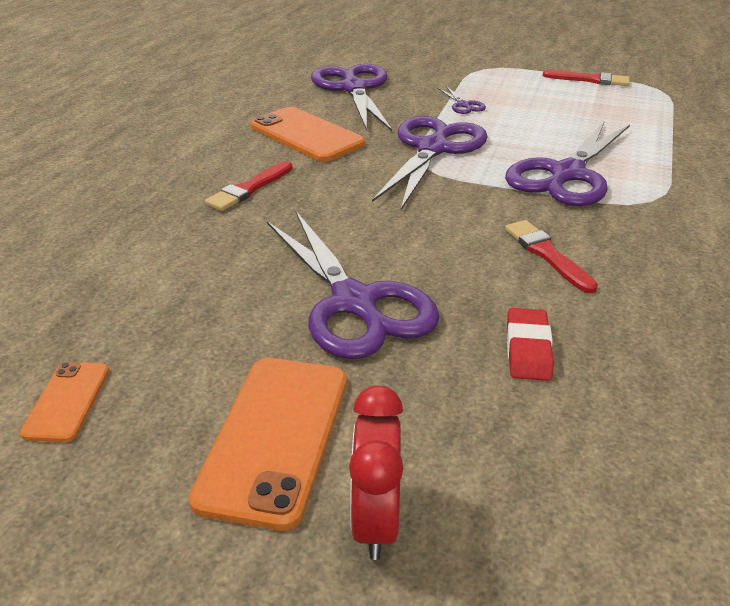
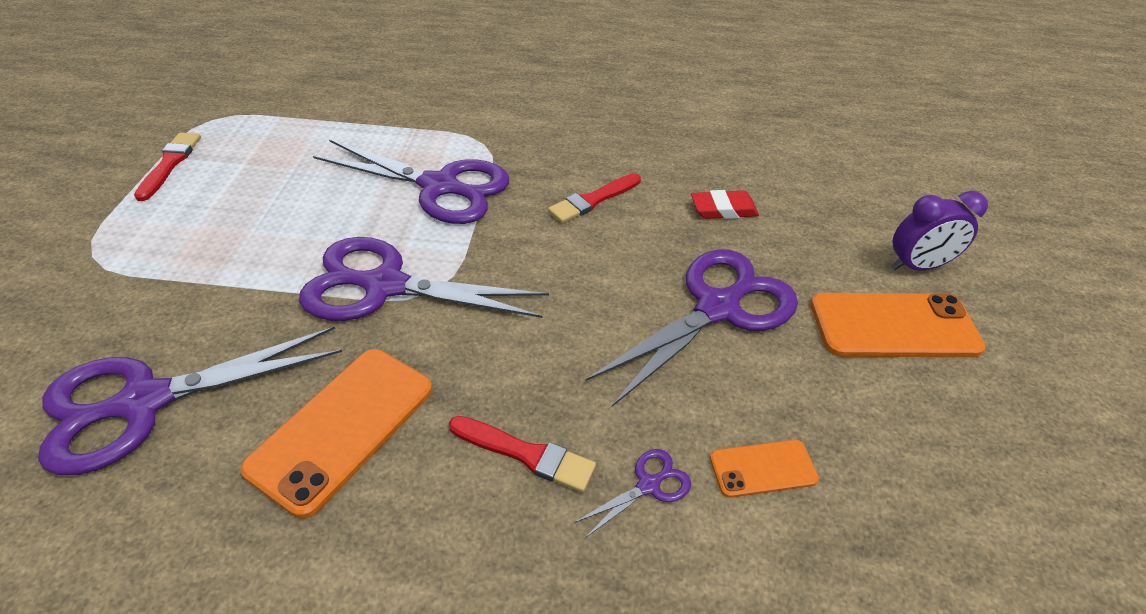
camera: 105 degrees left, 10 degrees up
(67, 401) = (961, 481): orange phone -> orange phone (763, 468)
(375, 520) = (917, 266): red clock -> purple clock
(463, 105) = (240, 268): purple scissors -> purple scissors (648, 485)

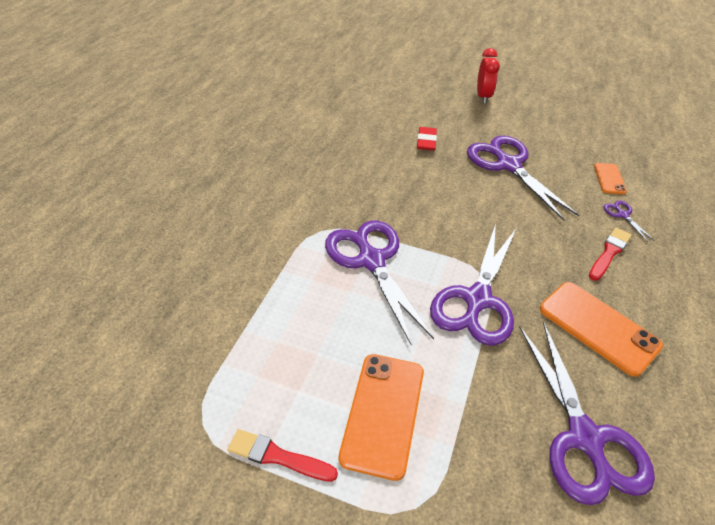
camera: 75 degrees left, 0 degrees up
(440, 187) = (371, 260): purple scissors -> purple scissors turned 60 degrees counterclockwise
(593, 200) = (405, 189): red brush -> none
(893, 326) = (523, 117): orange phone -> orange phone (383, 413)
(917, 266) = (483, 96): purple clock -> red clock

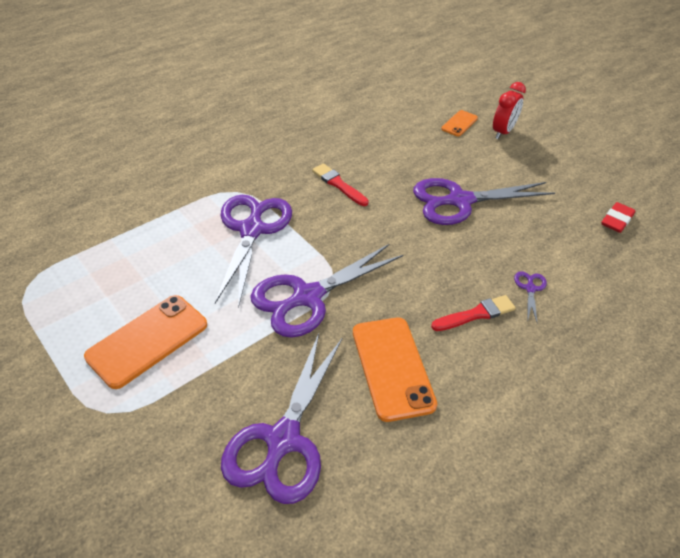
camera: 30 degrees right, 0 degrees up
(278, 456) = (51, 330): red brush -> red brush (338, 184)
(426, 141) = (401, 153): red eraser -> red eraser (617, 220)
(508, 165) = (459, 201): purple scissors -> purple scissors turned 105 degrees counterclockwise
(609, 179) = (554, 252): orange phone -> orange phone (459, 123)

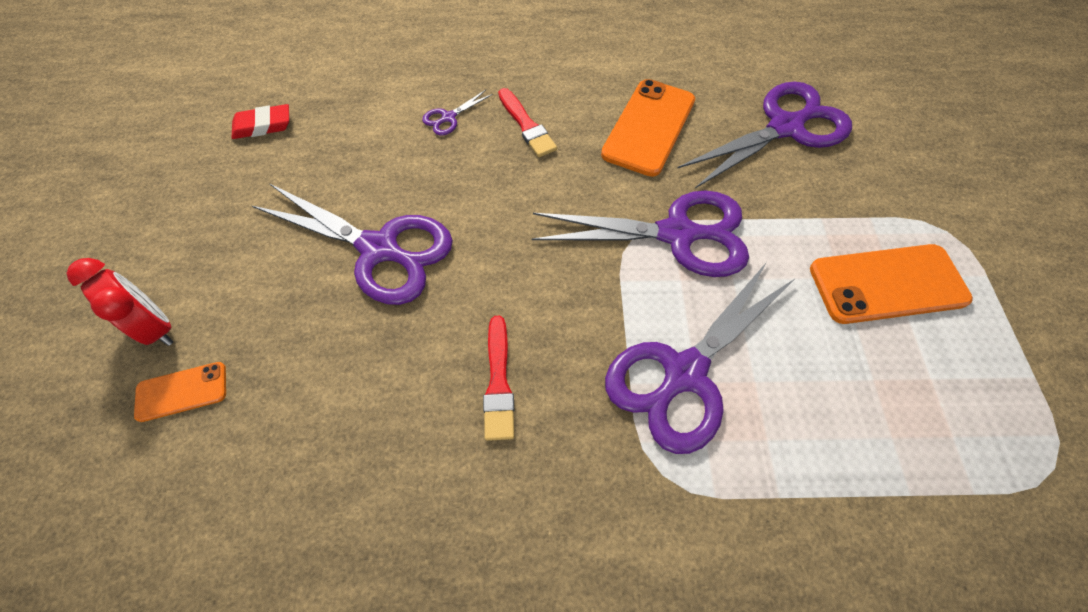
camera: 140 degrees left, 15 degrees up
(476, 314) = (526, 125): red brush -> red brush turned 135 degrees counterclockwise
(503, 132) = (157, 326): red clock -> red clock turned 60 degrees clockwise

